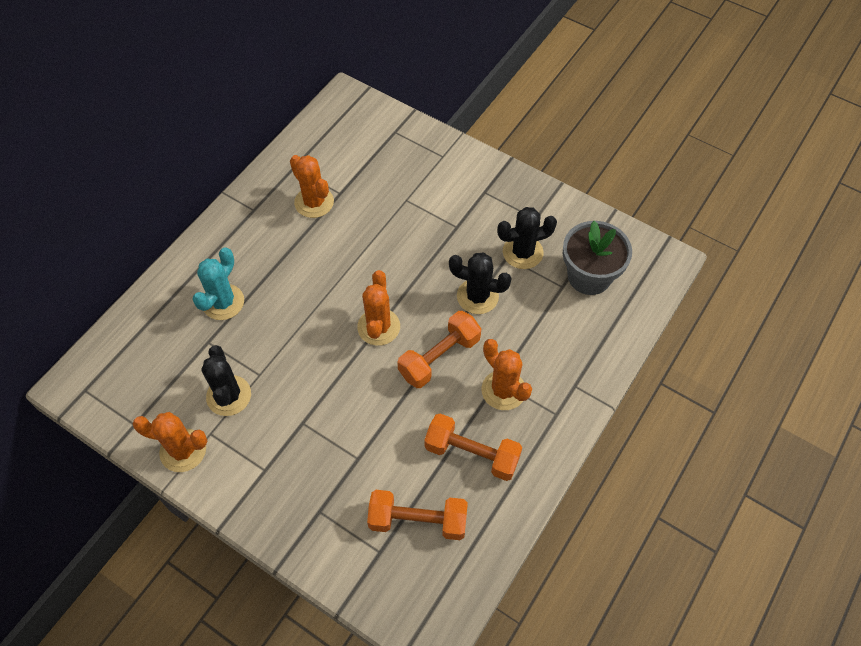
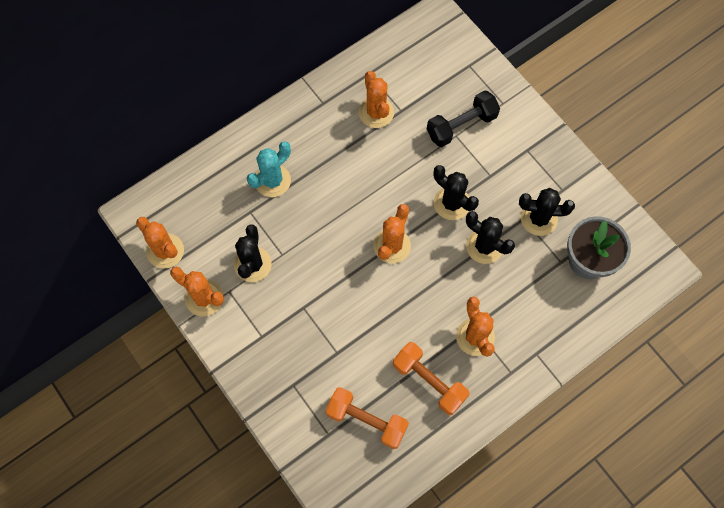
camera: 20 degrees right, 10 degrees up
(121, 414) = (165, 251): none -> orange cactus
(408, 189) = (461, 125): none -> black dumbbell
(427, 265) = (451, 203): none -> black cactus
(439, 357) = (432, 290): orange dumbbell -> none

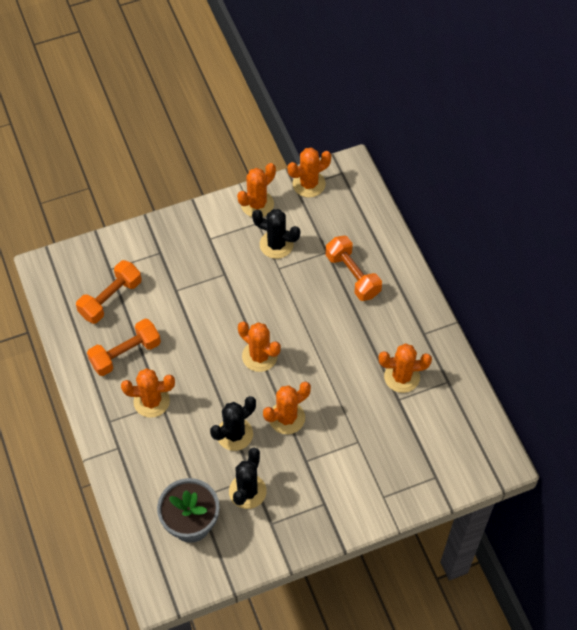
camera: 105 degrees right, 10 degrees down
(272, 181) = (352, 275): turquoise cactus -> orange dumbbell
(451, 203) = (286, 418): black cactus -> orange cactus
(461, 125) = (367, 450): black dumbbell -> none

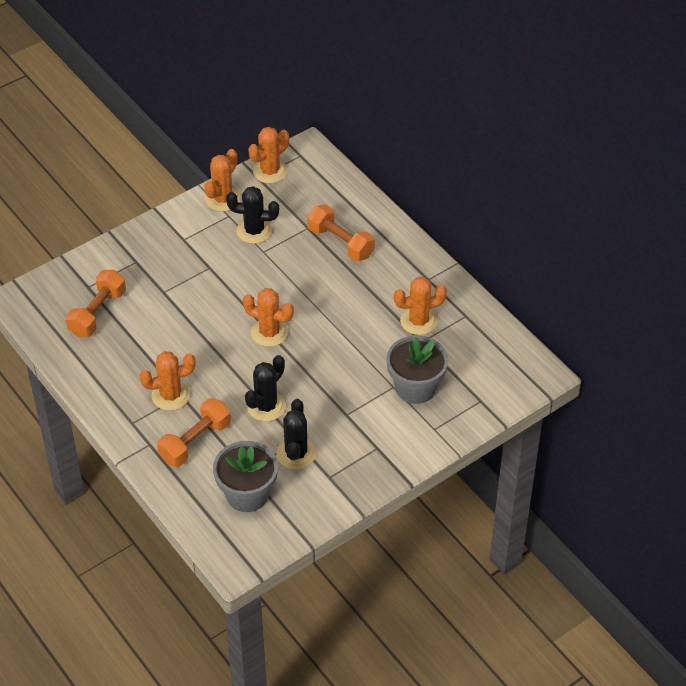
camera: 15 degrees left, 10 degrees down
(125, 354) = (129, 359): orange dumbbell -> orange dumbbell (195, 442)
(286, 418) = (315, 381): orange cactus -> none
(378, 448) = (415, 387): none -> grey flower pot

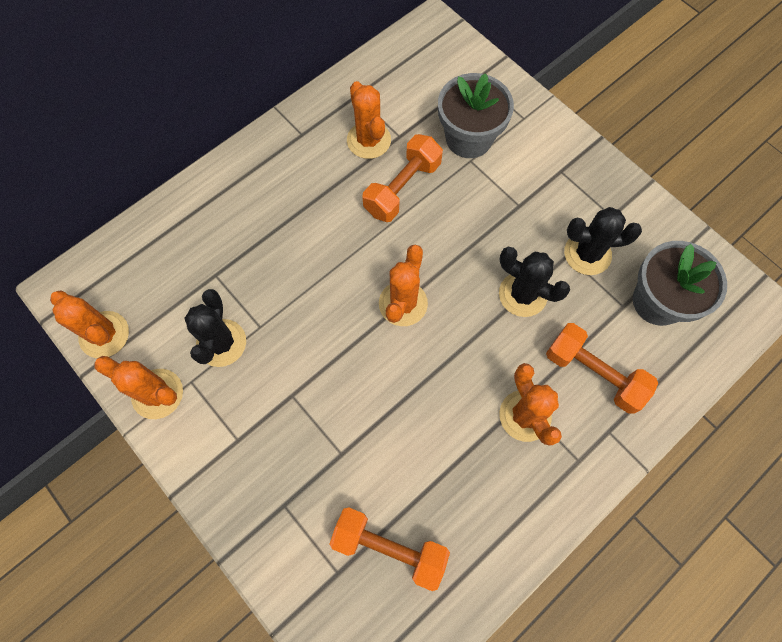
camera: 95 degrees left, 20 degrees up
(340, 242) = (243, 233): orange dumbbell -> orange dumbbell (402, 188)

